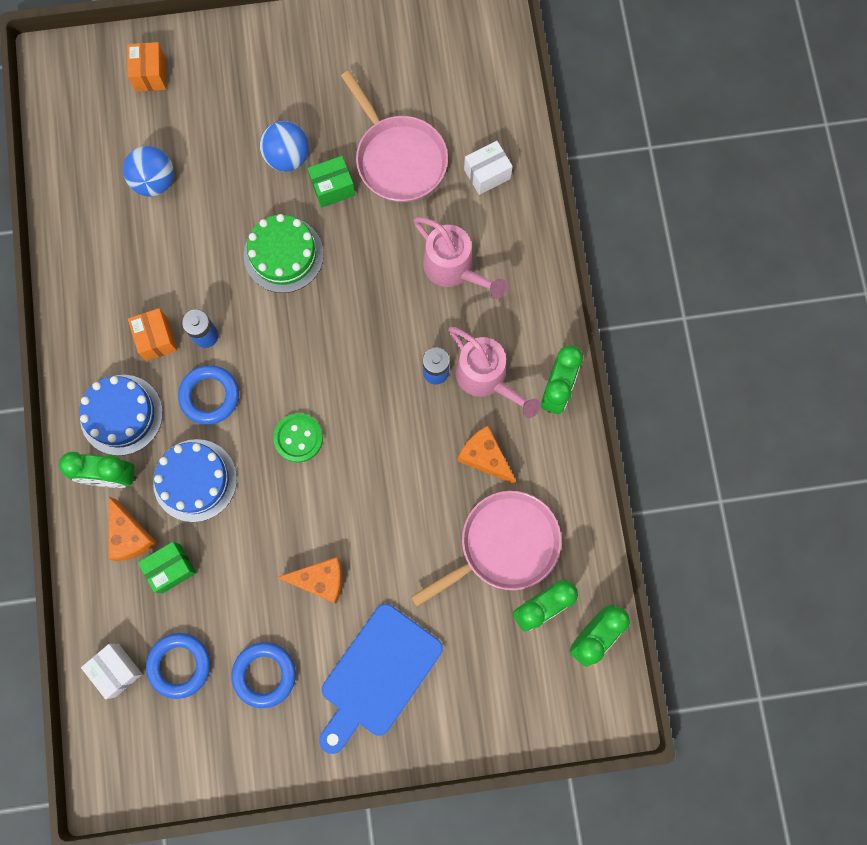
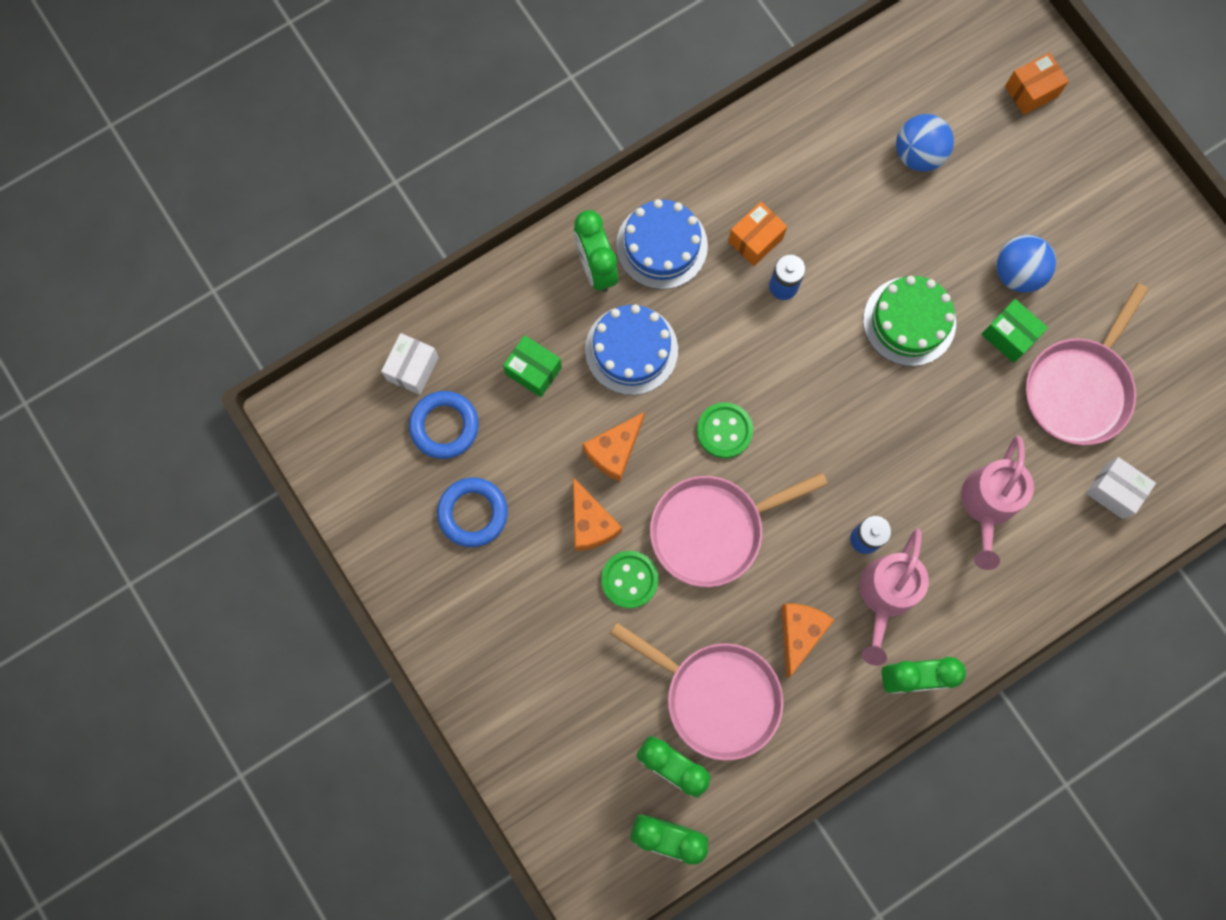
camera: 65 degrees right, 0 degrees up
(130, 536) = (547, 315): orange cheese -> orange cheese (614, 451)
(210, 396) = (723, 321): blue ring -> none
(372, 485) = (713, 529): none -> pink pan
(377, 675) = (523, 627): blue cutting board -> none
(380, 570) = (629, 580): none -> green button

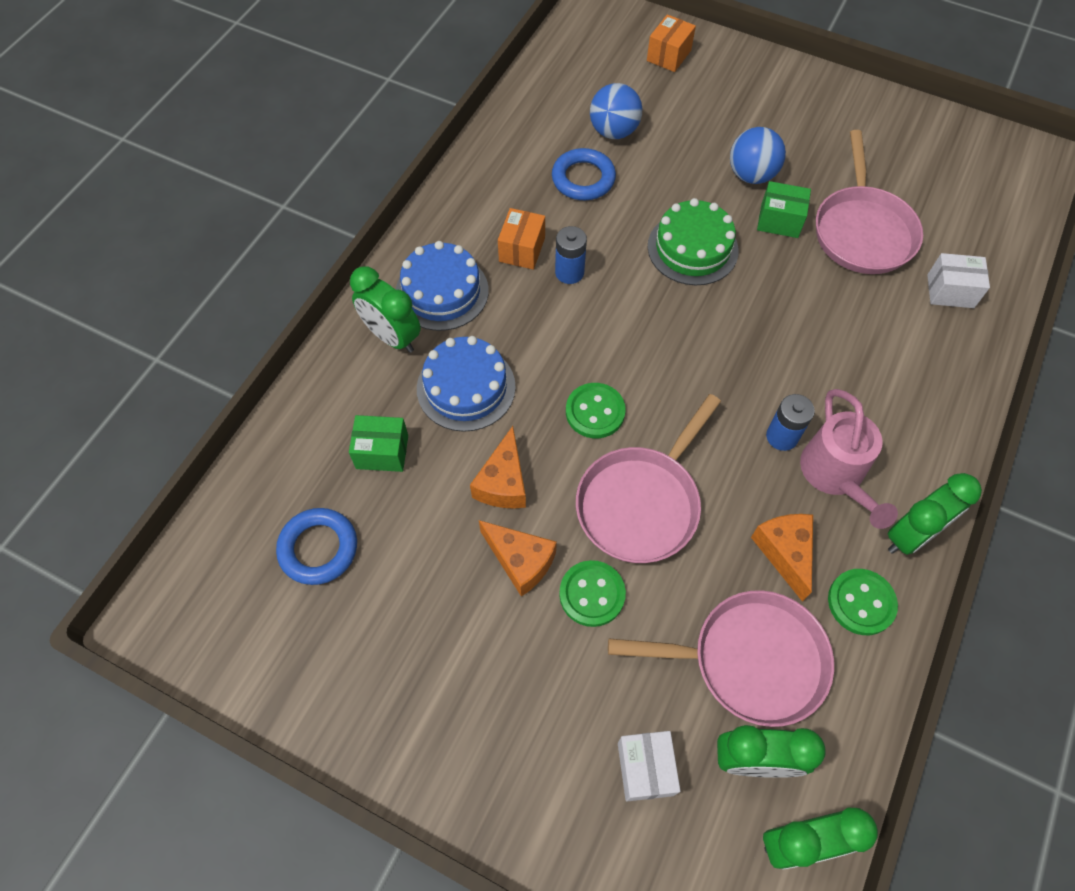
camera: 30 degrees left, 15 degrees down
(413, 368) = (257, 511): white box -> white box (645, 769)
(473, 513) = (394, 617): blue ring -> blue ring (583, 179)
(831, 704) = (861, 602): none -> green button
(987, 506) = (862, 355): pink watering can -> none

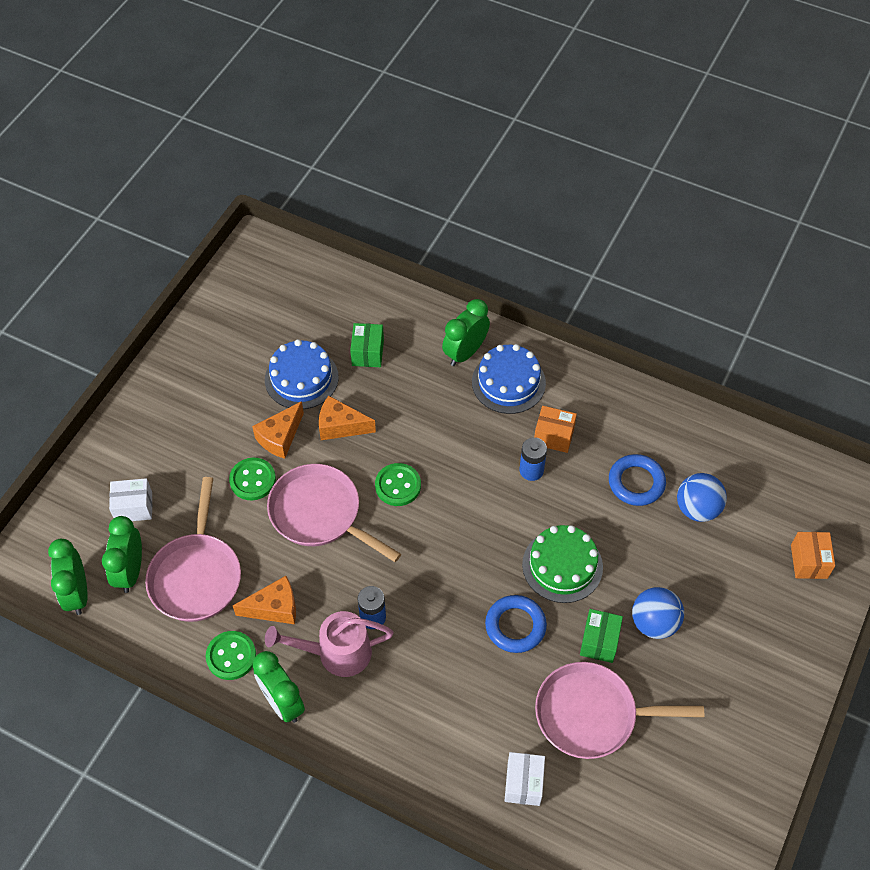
camera: 90 degrees right, 5 degrees down
(318, 548) = (297, 323): blue ring -> blue ring (515, 626)
(466, 387) = (420, 401): blue cake -> blue cake (301, 378)
(669, 55) = (808, 561): orange box -> orange box turned 60 degrees clockwise

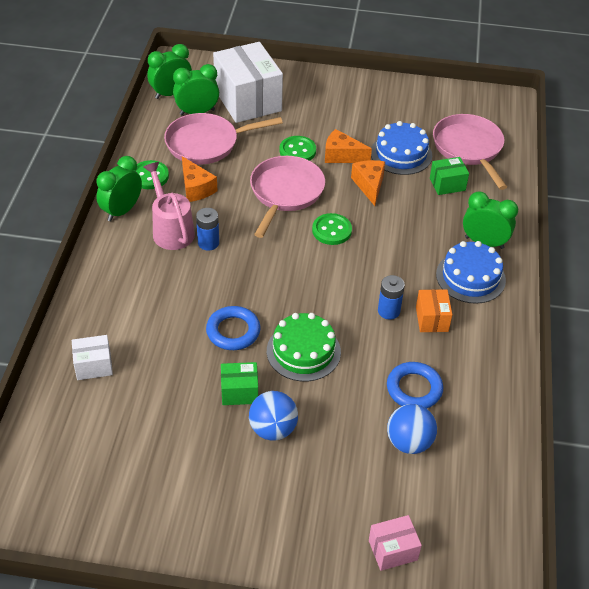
camera: 70 degrees right, 10 degrees down
(134, 507) = (247, 100): white box -> white box, size x2.11
(592, 714) = (168, 400): pink pan -> pink pan (469, 148)
(808, 561) = (393, 550): orange box -> pink box

